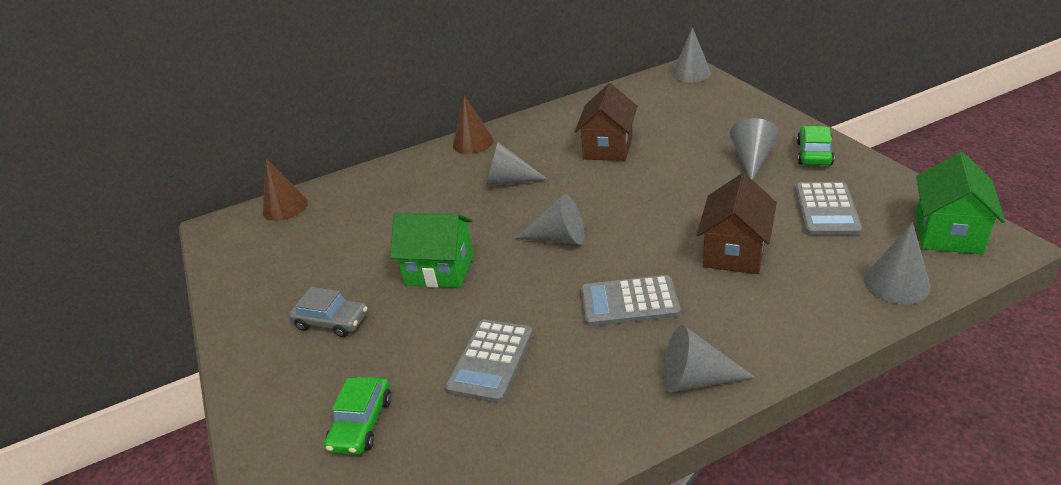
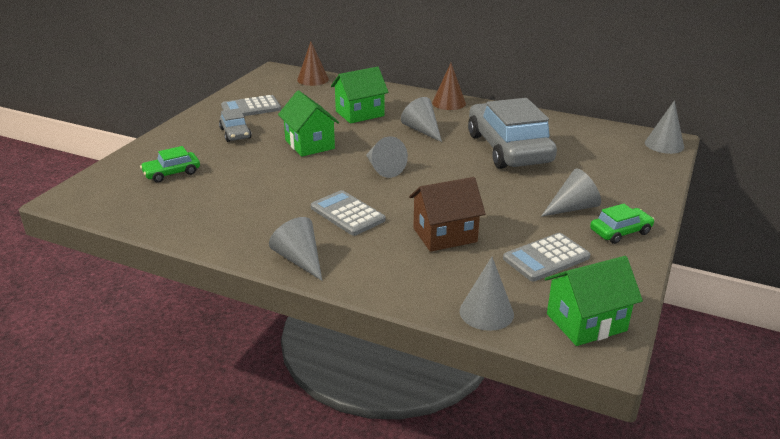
camera: 45 degrees right, 5 degrees down
(416, 206) = (359, 113): none -> green house
(491, 361) = (250, 189): grey calculator -> grey calculator (251, 108)
(608, 147) = (508, 148): brown house -> grey car

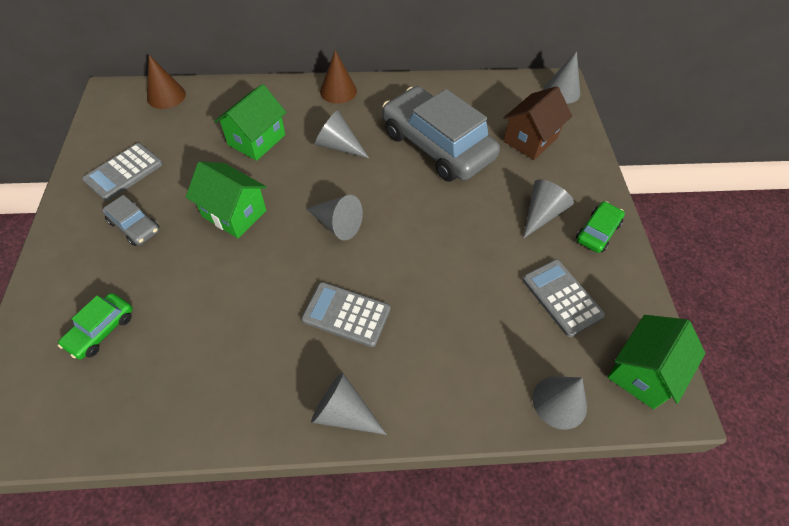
camera: 30 degrees left, 25 degrees up
(445, 235) = (458, 305): brown house -> brown house (530, 139)
(546, 258) = (562, 297): grey calculator -> grey calculator turned 120 degrees clockwise

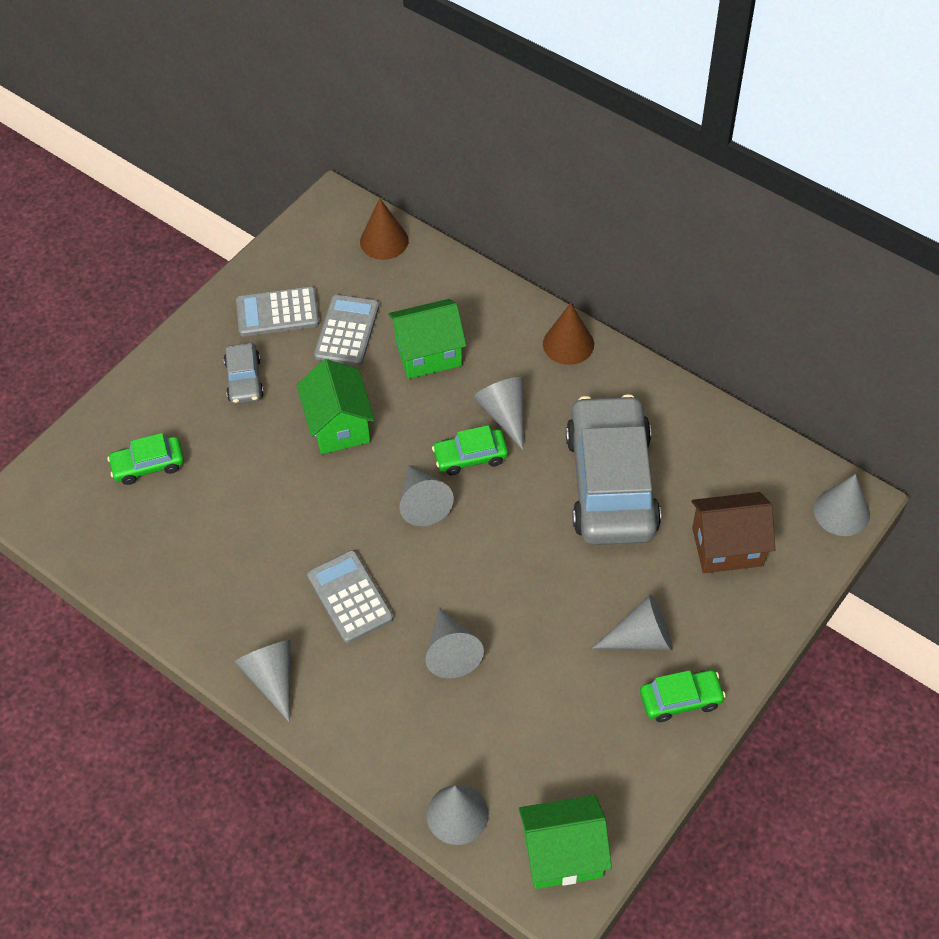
camera: 45 degrees right, 0 degrees up
(341, 180) = (470, 457): none -> green car
(446, 300) = (451, 651): none -> grey cone
(562, 297) = (564, 732): grey calculator -> grey calculator (347, 331)

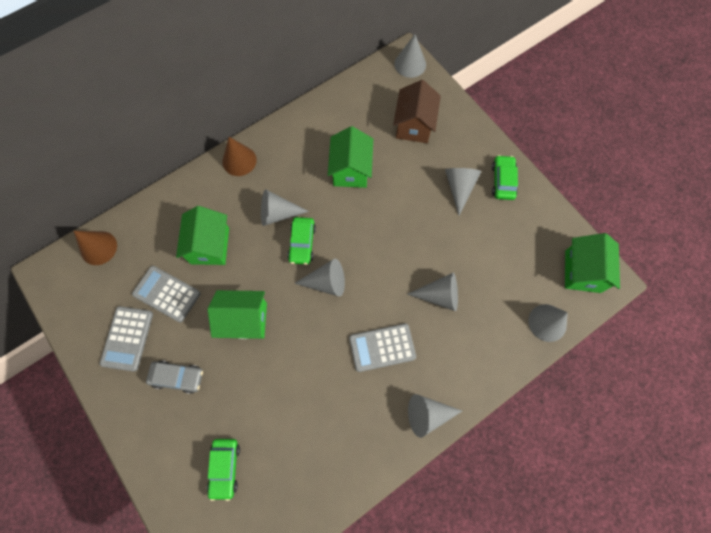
camera: 75 degrees left, 15 degrees up
(611, 483) = (351, 170): grey car -> green house

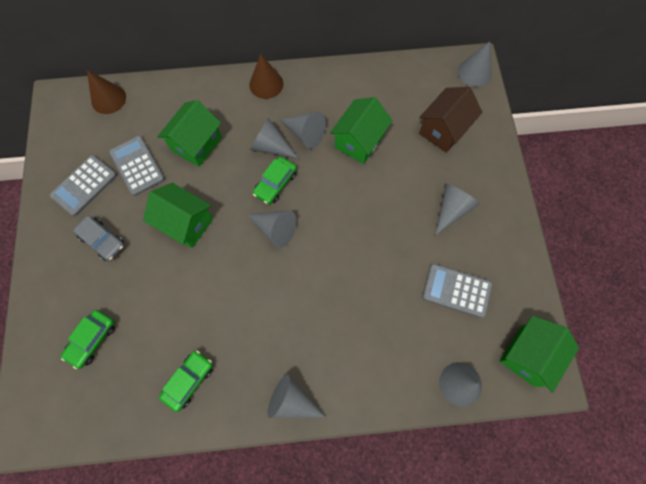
camera: 30 degrees right, 0 degrees up
(382, 347) = (288, 315): grey calculator -> grey calculator (456, 290)
(439, 295) = (370, 298): grey cone -> grey cone (305, 134)
(502, 181) = (499, 225): green car -> green car (189, 380)

